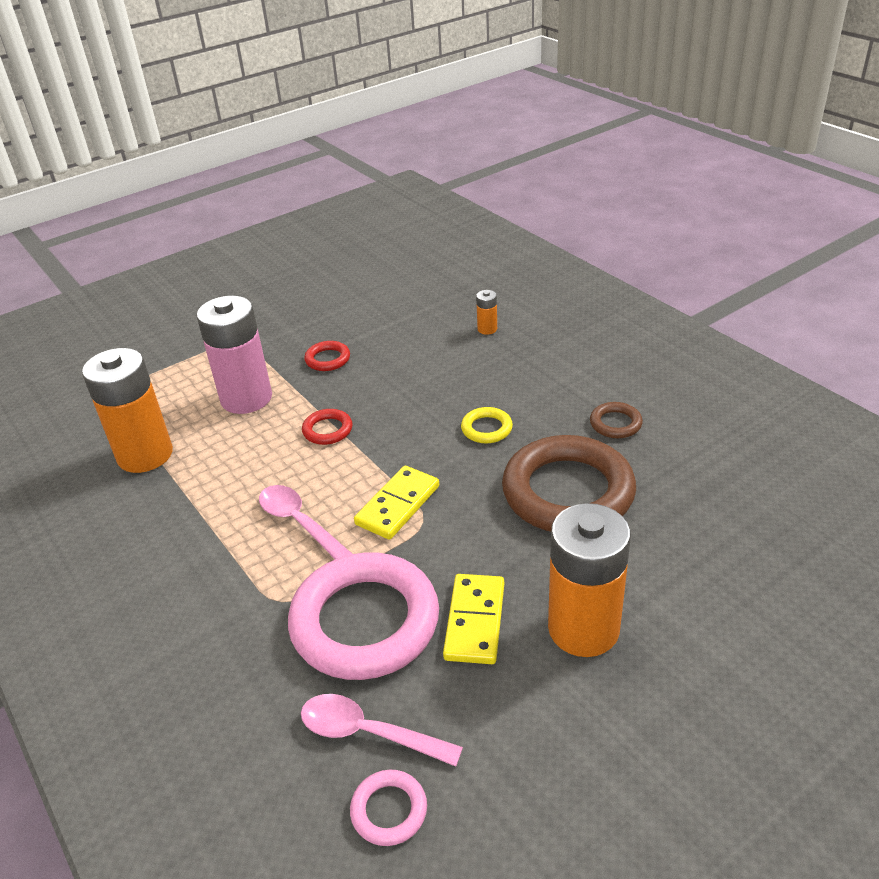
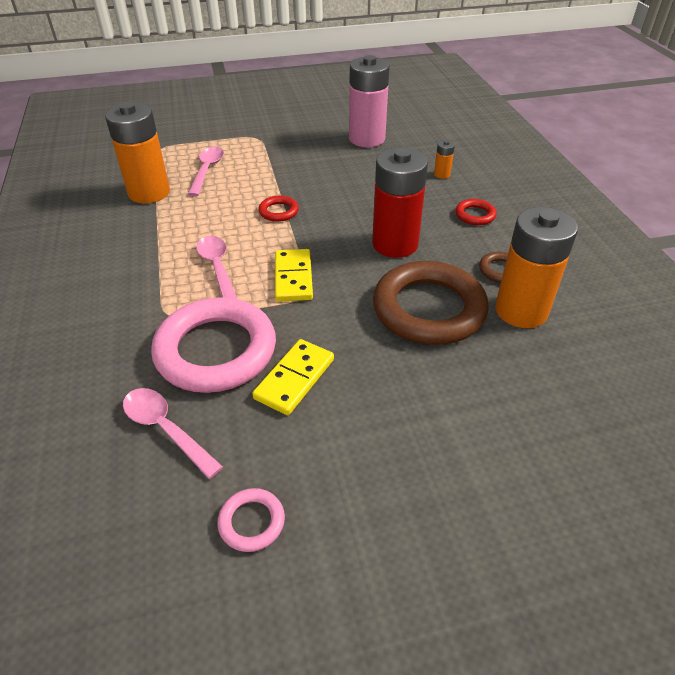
camera: 20 degrees right, 5 degrees up
(202, 403) = (207, 170): none -> pink spoon
(246, 398) = (238, 175): pink battery -> pink battery (367, 139)
(327, 359) = (310, 164): red ring -> red ring (475, 215)
(389, 810) = (142, 490): pink ring -> pink ring (251, 522)
(398, 505) = (293, 278): yellow domino -> yellow domino turned 60 degrees counterclockwise
(486, 428) = (395, 244): yellow ring -> red battery
(583, 628) = (374, 415): orange battery -> orange battery (521, 311)

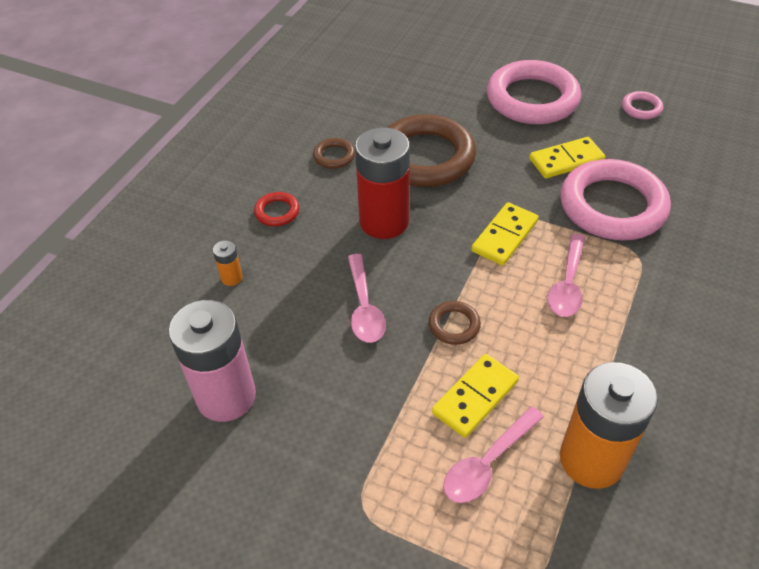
camera: 140 degrees left, 5 degrees up
(165, 429) = (674, 172): pink spoon -> pink spoon (364, 307)
(235, 188) = (475, 397): none -> yellow domino
(278, 211) = (454, 325): red ring -> brown ring
(401, 449) = (532, 99): none -> pink ring
(521, 311) = (364, 125): orange battery -> none

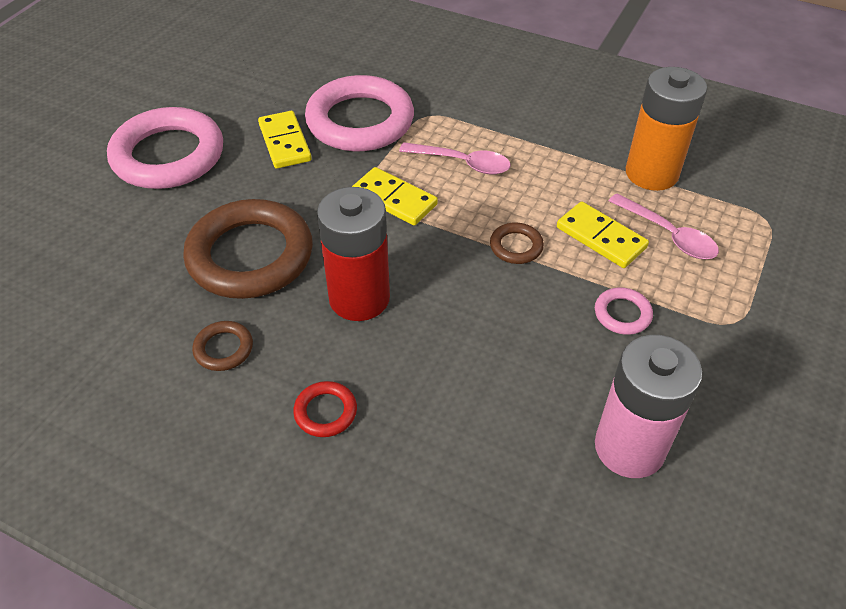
camera: 90 degrees left, 0 degrees up
(231, 277) = (444, 458): orange battery -> none
(364, 307) = (493, 318): pink spoon -> none
(641, 108) = (214, 80): pink ring -> pink ring (622, 314)

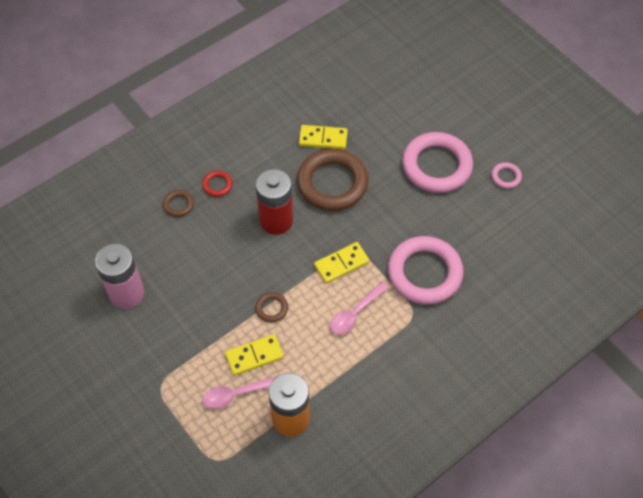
camera: 115 degrees right, 10 degrees up
(223, 349) = (276, 157): brown ring -> brown ring (178, 205)
(285, 142) = (421, 226): yellow domino -> yellow domino (323, 139)
(622, 314) = (197, 335): pink ring -> pink ring (506, 177)

